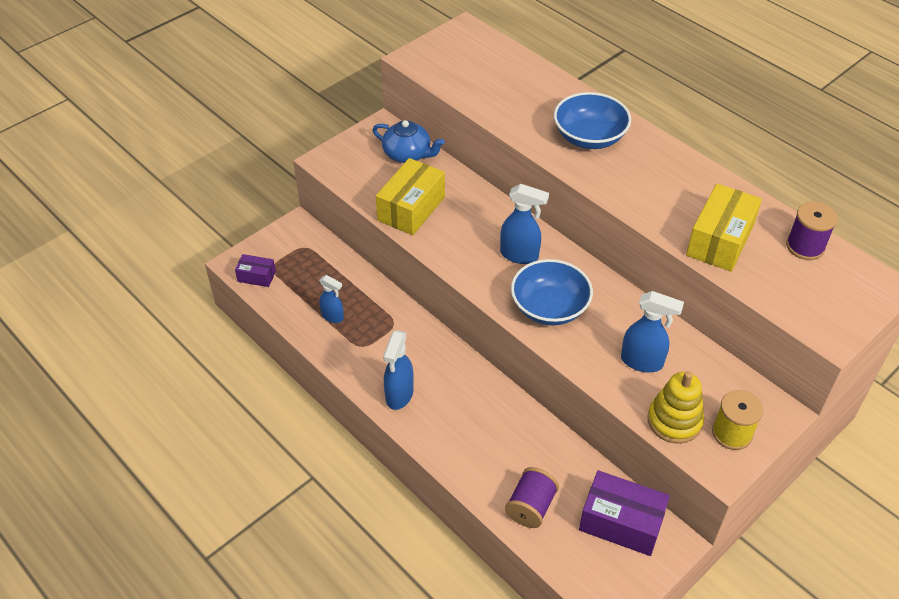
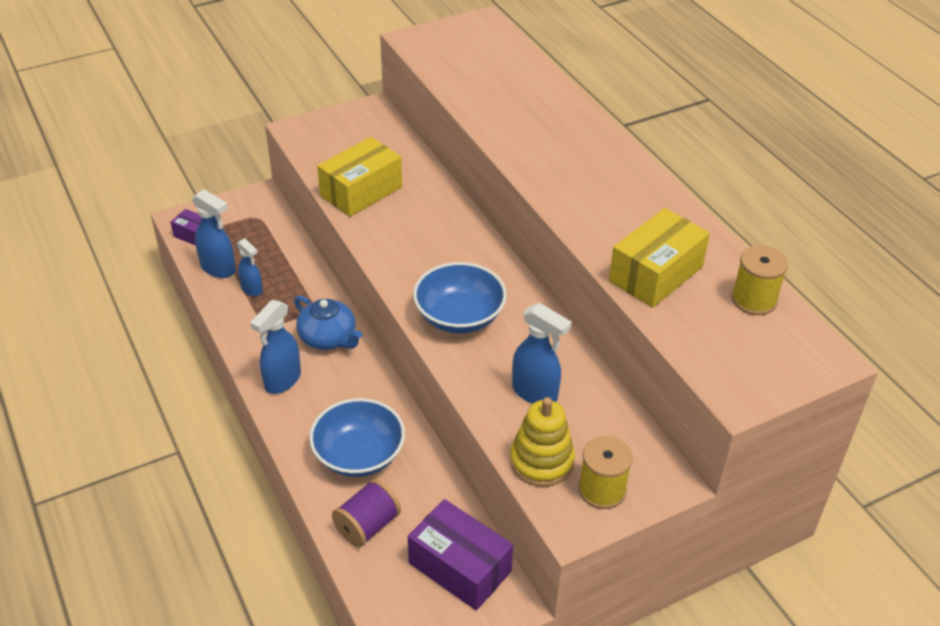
camera: 15 degrees right, 5 degrees down
(408, 154) = (384, 139): blue teapot -> blue teapot (328, 338)
(520, 255) = (453, 258): blue spray bottle -> blue spray bottle (218, 269)
(589, 137) = (562, 145): blue bowl -> blue bowl (359, 455)
(805, 246) = (754, 300): purple spool -> yellow spool

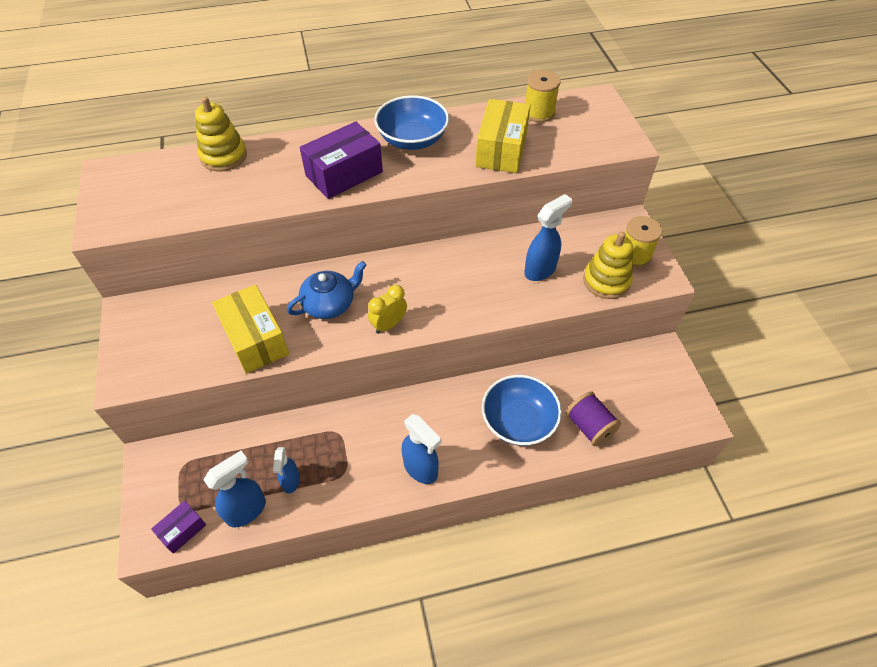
camera: 75 degrees left, 10 degrees up
(252, 289) = (291, 481): blue spray bottle -> blue spray bottle turned 120 degrees clockwise
(328, 338) = (379, 424): blue teapot -> blue teapot (330, 304)
(407, 277) = (389, 325): none -> yellow clock
(459, 316) = (447, 298): blue bowl -> blue bowl (412, 139)
(460, 567) = (632, 374): purple box -> purple box (344, 174)
(537, 78) = (224, 156): none -> yellow stacking toy
(655, 274) = (501, 150): yellow box -> yellow box turned 45 degrees clockwise

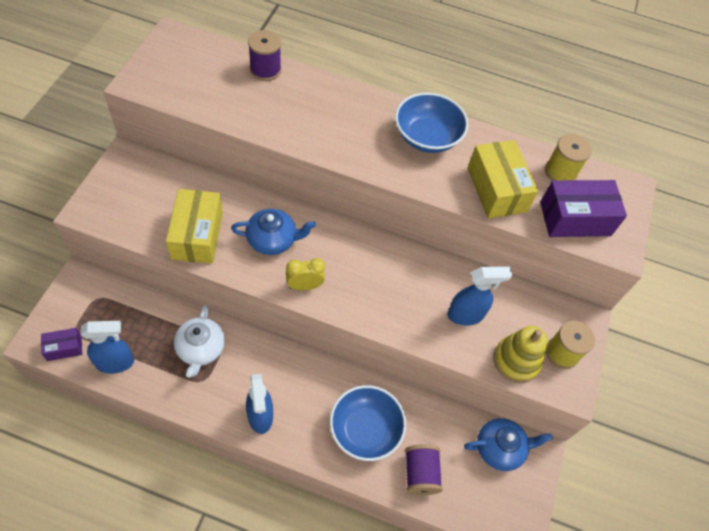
camera: 25 degrees right, 5 degrees up
(224, 156) = (265, 70): yellow stacking toy -> purple spool
(291, 481) = (160, 361): blue spray bottle -> none
(321, 447) = (200, 349): none -> white teapot
(344, 174) = (346, 138): purple box -> purple box (575, 218)
(501, 150) = (496, 189): yellow box -> yellow box turned 60 degrees counterclockwise
(633, 367) = (500, 448): none -> blue teapot

